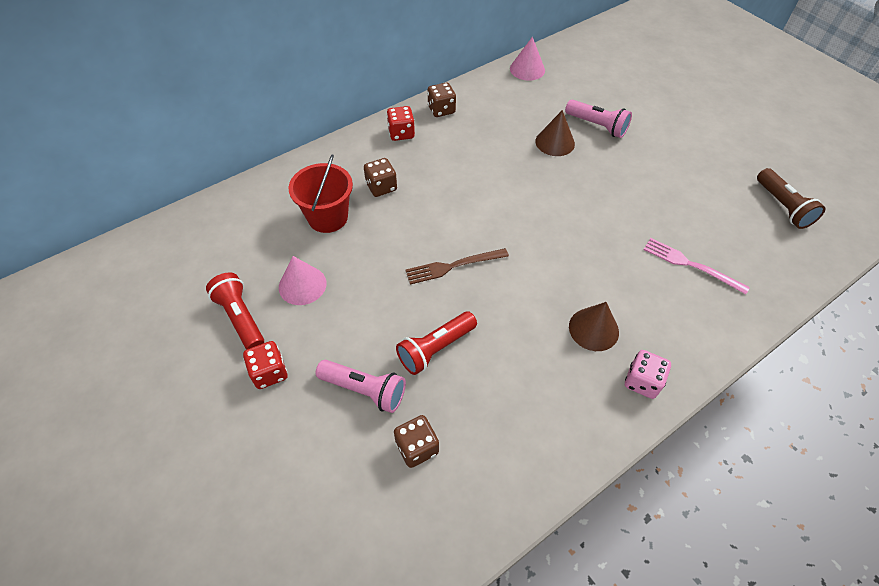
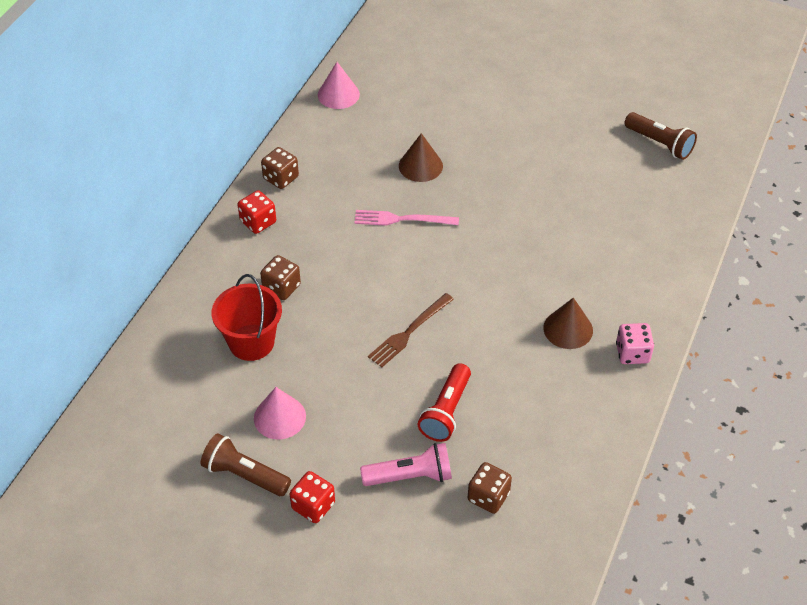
camera: 30 degrees left, 5 degrees down
(240, 318) = (244, 475): red flashlight -> brown flashlight
(597, 126) = (450, 131): pink flashlight -> none
(691, 265) = (614, 234): pink fork -> pink fork (402, 219)

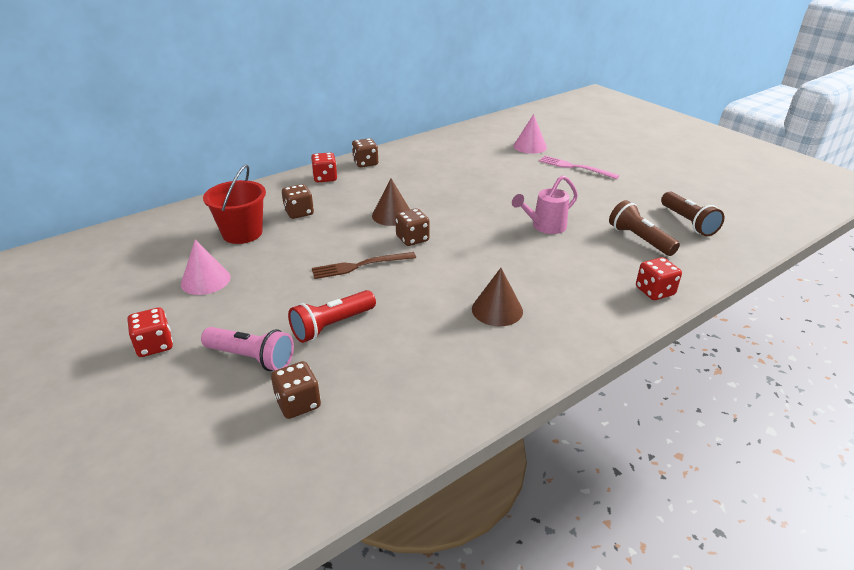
camera: 30 degrees right, 15 degrees down
(244, 475) = (136, 304): brown flashlight -> brown flashlight (639, 239)
(338, 94) = (449, 138): pink cone -> pink cone (530, 146)
(402, 219) = (426, 204): pink fork -> pink fork (575, 167)
(420, 166) = (470, 182): brown cone -> brown cone (392, 215)
(428, 275) = (412, 239): none -> brown dice
(538, 204) = (545, 226): none -> pink watering can
(632, 353) = (545, 349): pink dice -> none
(678, 249) = (654, 291): none -> red dice

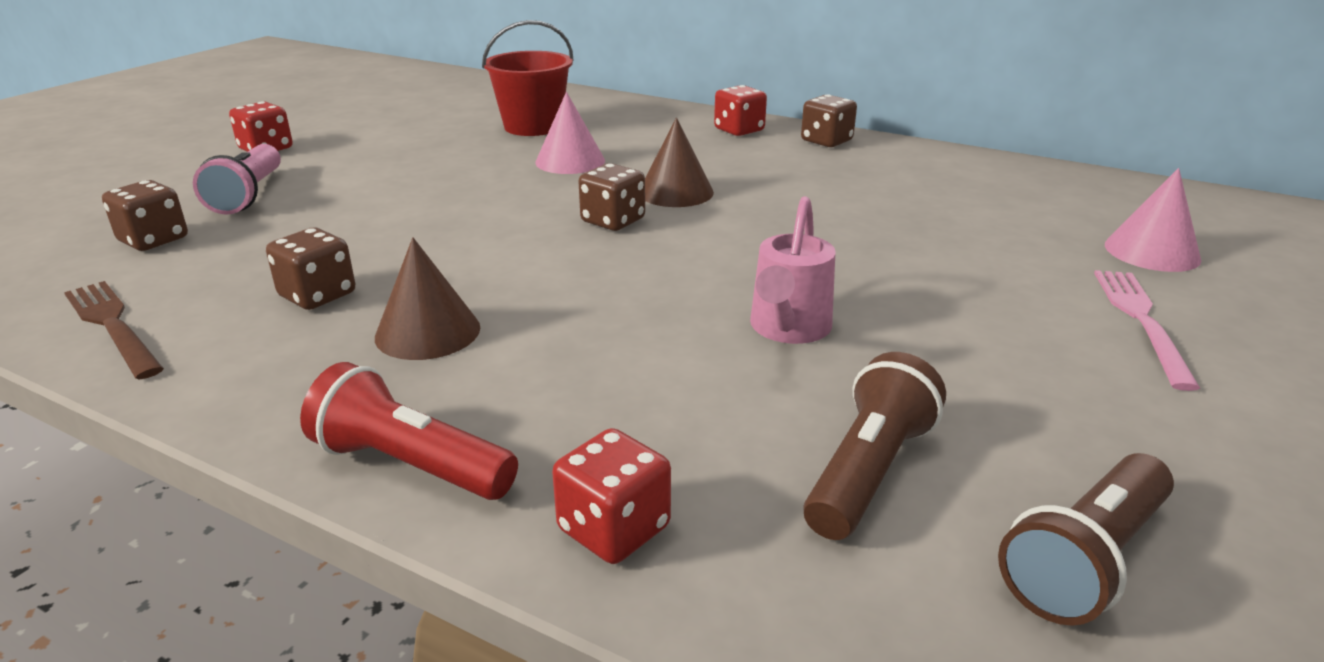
camera: 65 degrees right, 5 degrees down
(205, 280) = (409, 137): pink cone -> pink cone (570, 161)
(299, 213) = (617, 139): brown dice -> brown dice (317, 295)
(332, 326) = (333, 221): red flashlight -> red flashlight (410, 465)
(360, 265) = (501, 204): brown fork -> brown fork (113, 326)
(545, 226) = (787, 329): pink watering can -> pink watering can turned 105 degrees counterclockwise

